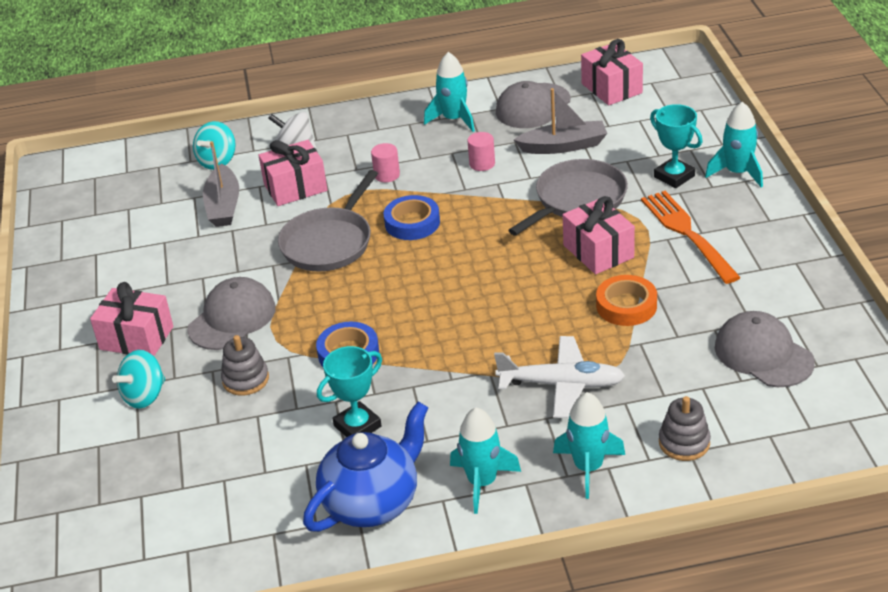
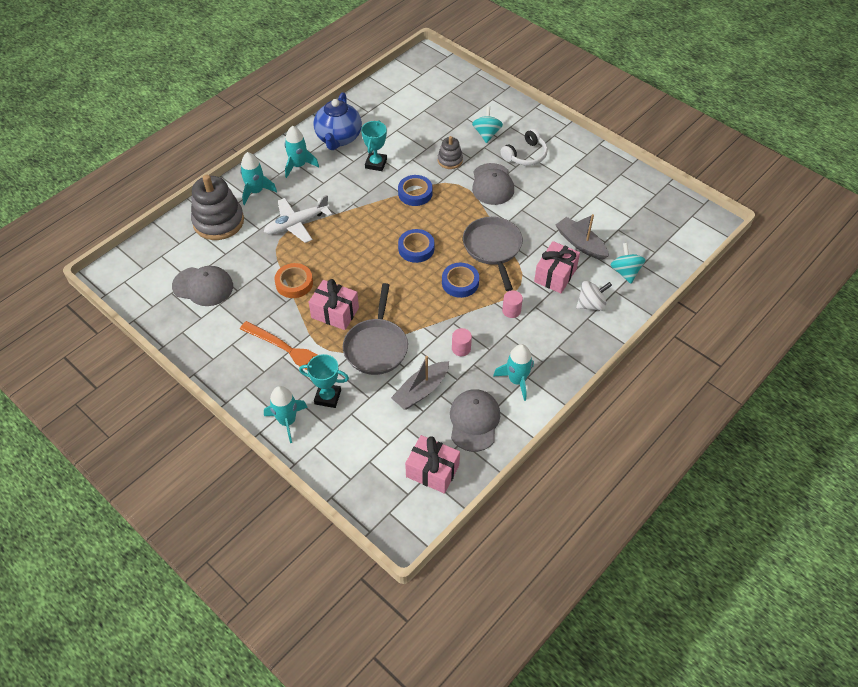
camera: 140 degrees right, 15 degrees up
(136, 338) = (525, 155): pink gift -> white headphones
(424, 281) = (416, 248): none -> blue tape
(684, 443) = (218, 221): grey stacking toy -> grey stacking toy, size x1.90

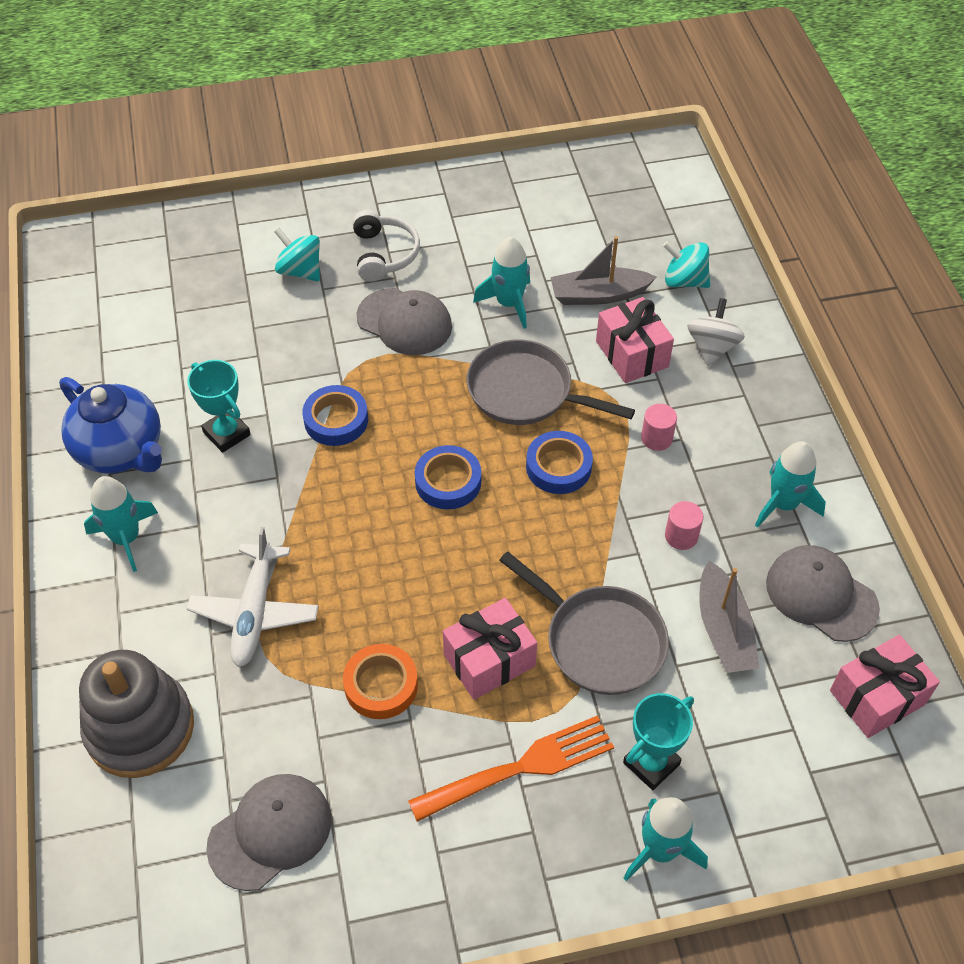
camera: 55 degrees left, 0 degrees up
(256, 191) = (124, 632): turquoise rocket -> turquoise rocket (509, 303)
(450, 160) = (310, 341): grey stacking toy -> none

